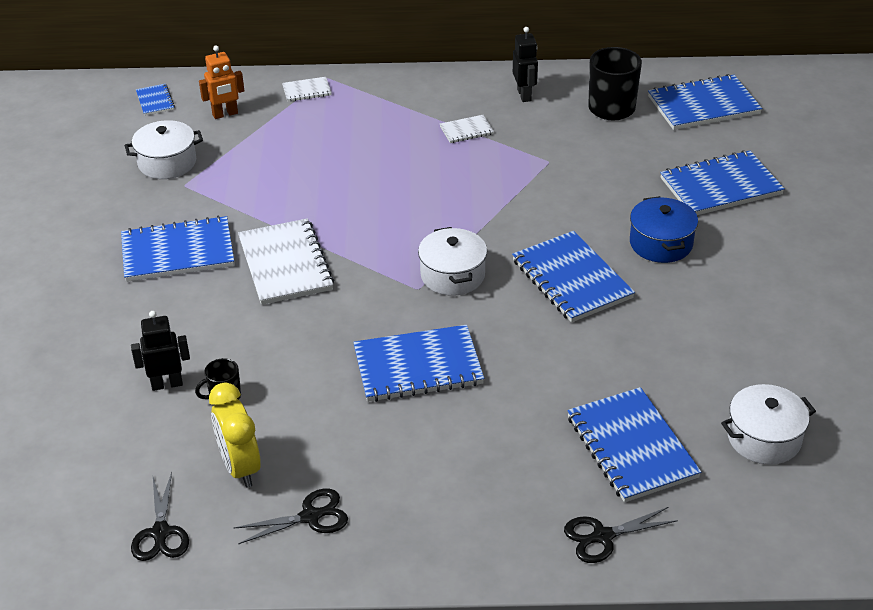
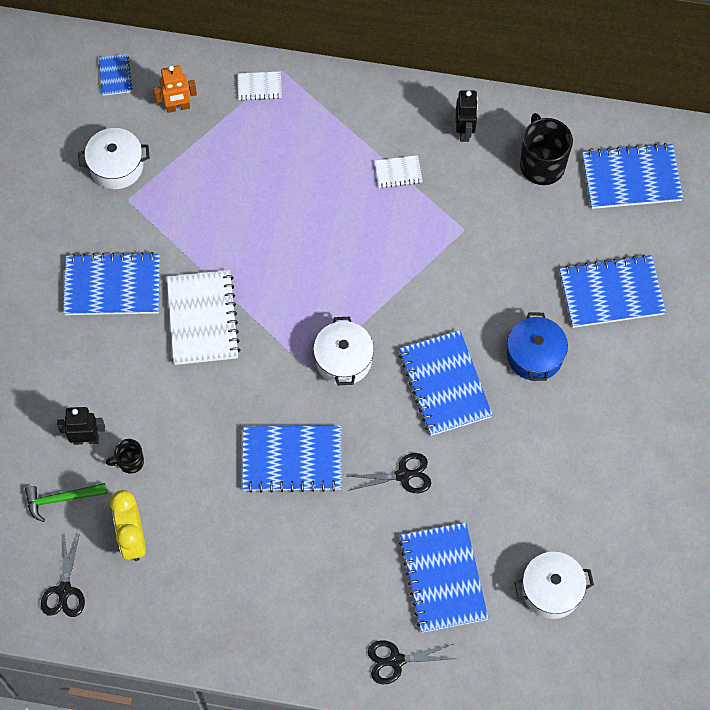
camera: 10 degrees right, 25 degrees up
(144, 443) = (61, 499): none -> green hammer
(310, 517) = (179, 598): black scissors -> black scissors (403, 475)

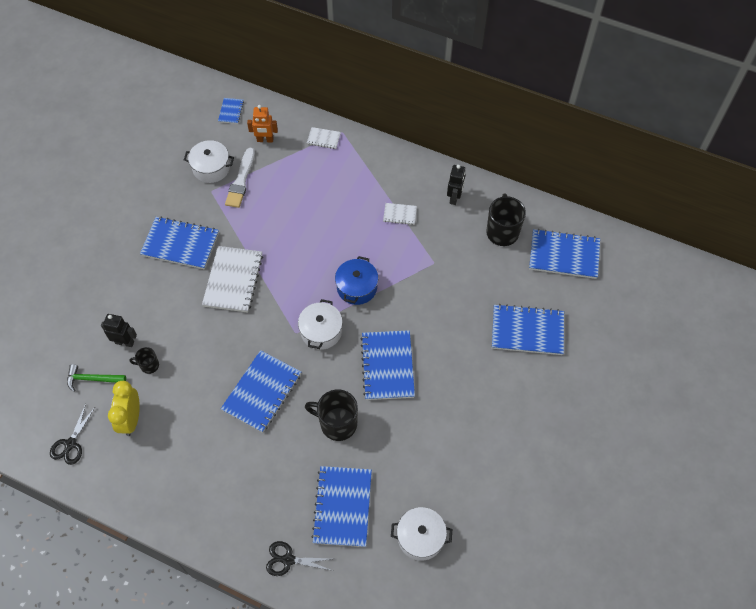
camera: 15 degrees right, 5 degrees down
(164, 175) = (241, 180): none -> white brush
(292, 459) = (262, 392): blue notebook -> blue notebook turned 75 degrees counterclockwise
(403, 475) = (337, 423): black scissors -> black mug
(535, 355) = (459, 361): blue pot -> blue pot (357, 287)

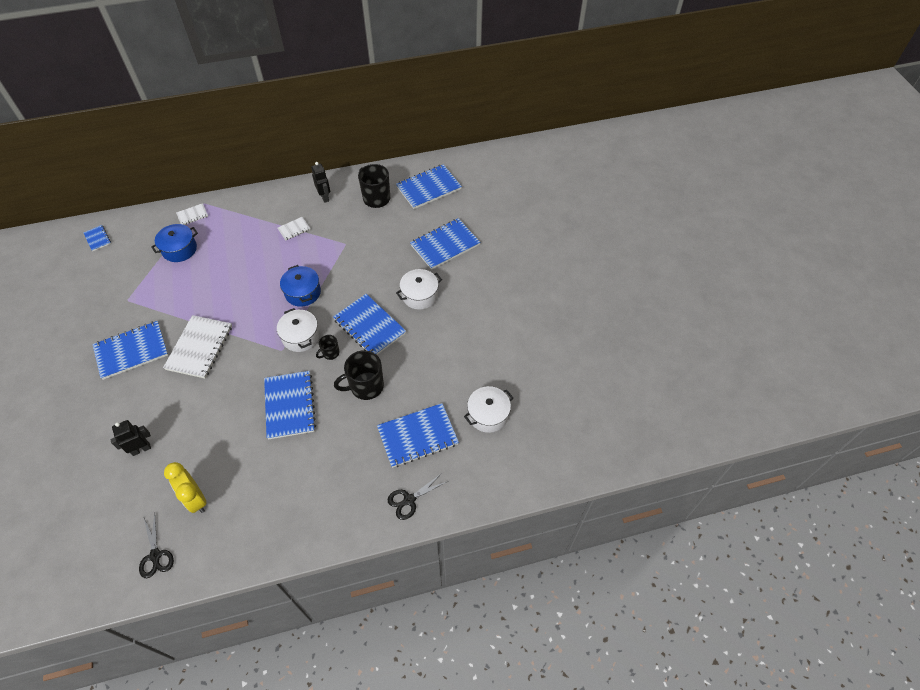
camera: 40 degrees left, 5 degrees down
(93, 379) = (134, 495): green hammer -> none
(149, 365) = (178, 451): black mug -> black mug (330, 353)
(211, 168) = (113, 285): white pot -> white pot (419, 295)
(233, 280) = (199, 347): white notebook -> white notebook turned 45 degrees clockwise
(241, 180) = (147, 279): white brush -> none
(265, 140) = (144, 241): orange robot -> none
(287, 168) = (179, 249): none -> blue pot
(342, 507) = (417, 436): blue notebook -> blue notebook turned 75 degrees counterclockwise

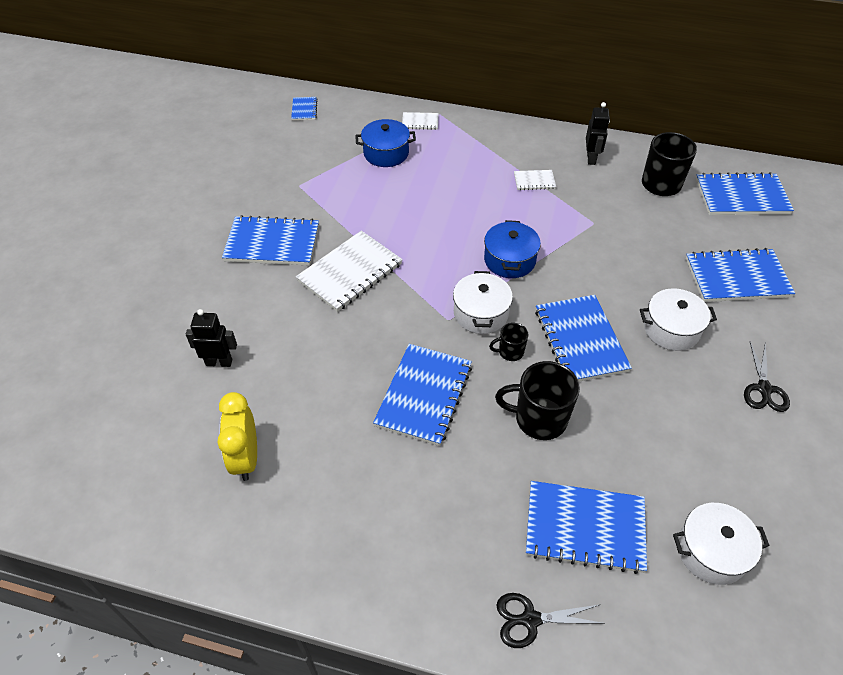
camera: 30 degrees right, 5 degrees down
(155, 555) = (160, 506): black scissors -> black scissors (764, 389)

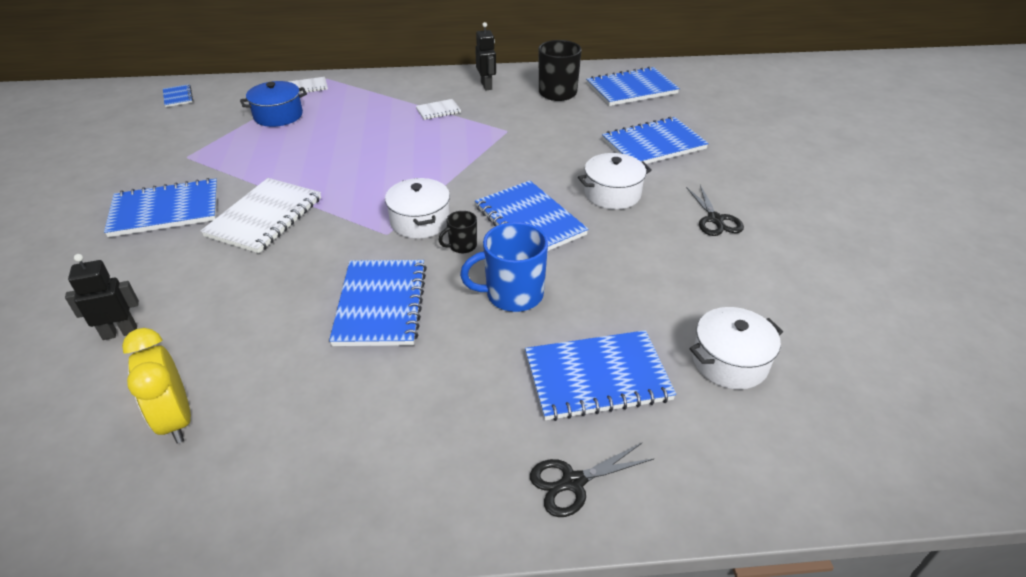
camera: 20 degrees left, 10 degrees down
(509, 260) = (435, 173): blue pot -> none
(539, 419) = (512, 294): black mug -> blue mug

